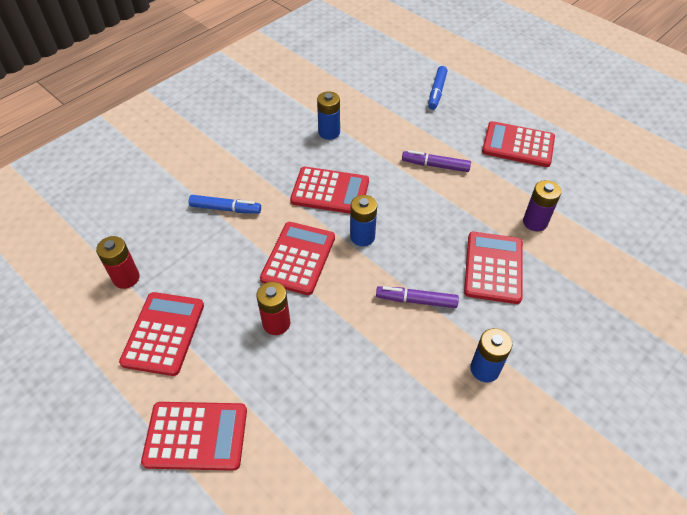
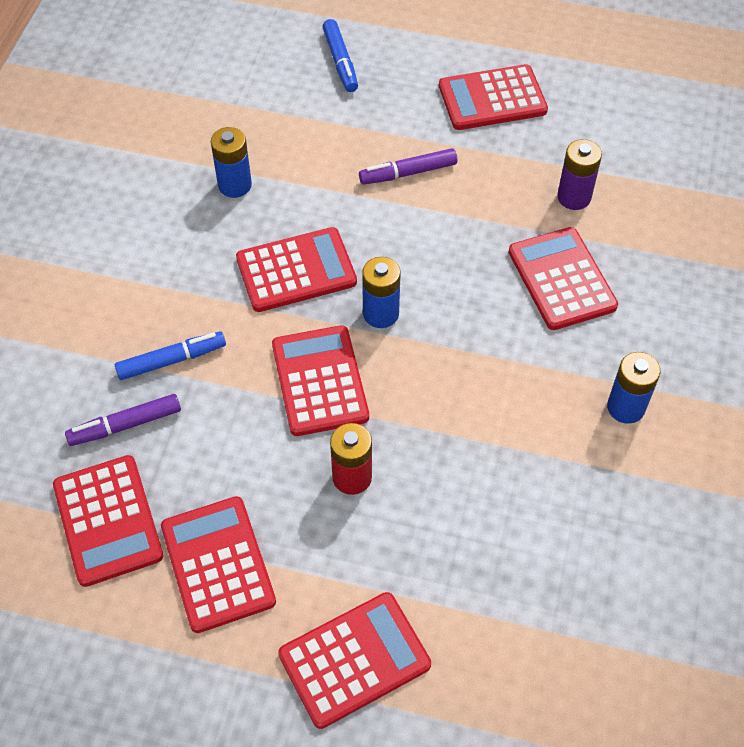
camera: 30 degrees left, 5 degrees up
(126, 278) = (108, 520): red battery -> red calculator
(416, 300) = (499, 364): purple marker -> purple marker (125, 425)

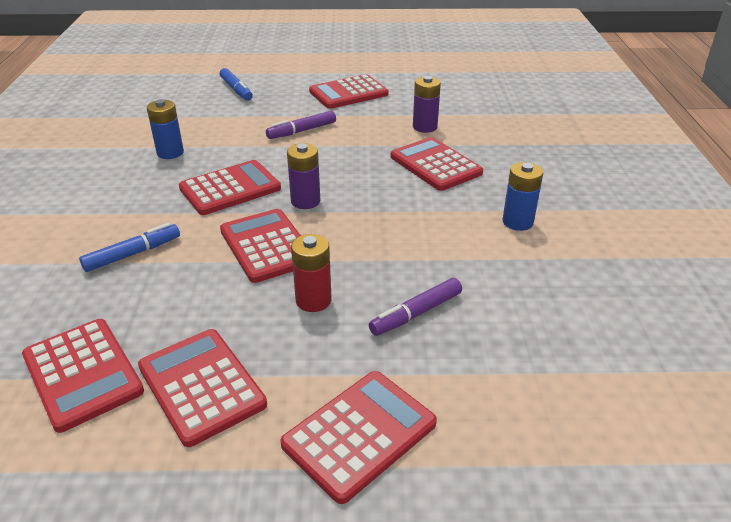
camera: 15 degrees left, 20 degrees down
(125, 425) = (94, 302): purple marker -> purple marker (416, 313)
(381, 313) = (305, 201): blue battery -> purple battery

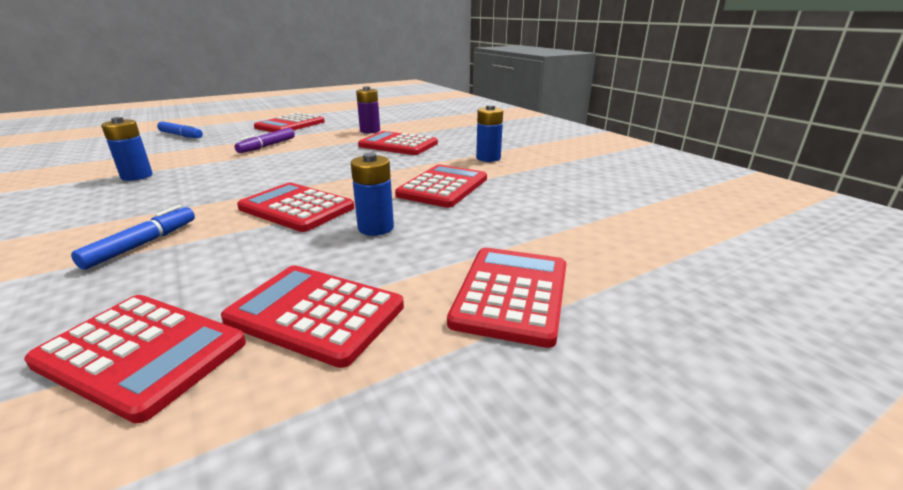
camera: 30 degrees left, 10 degrees down
(230, 188) = (225, 184): red calculator -> red calculator (443, 187)
(305, 201) = (308, 178): purple battery -> none
(313, 300) = (376, 228): red battery -> blue battery
(416, 313) = (471, 214): purple marker -> none

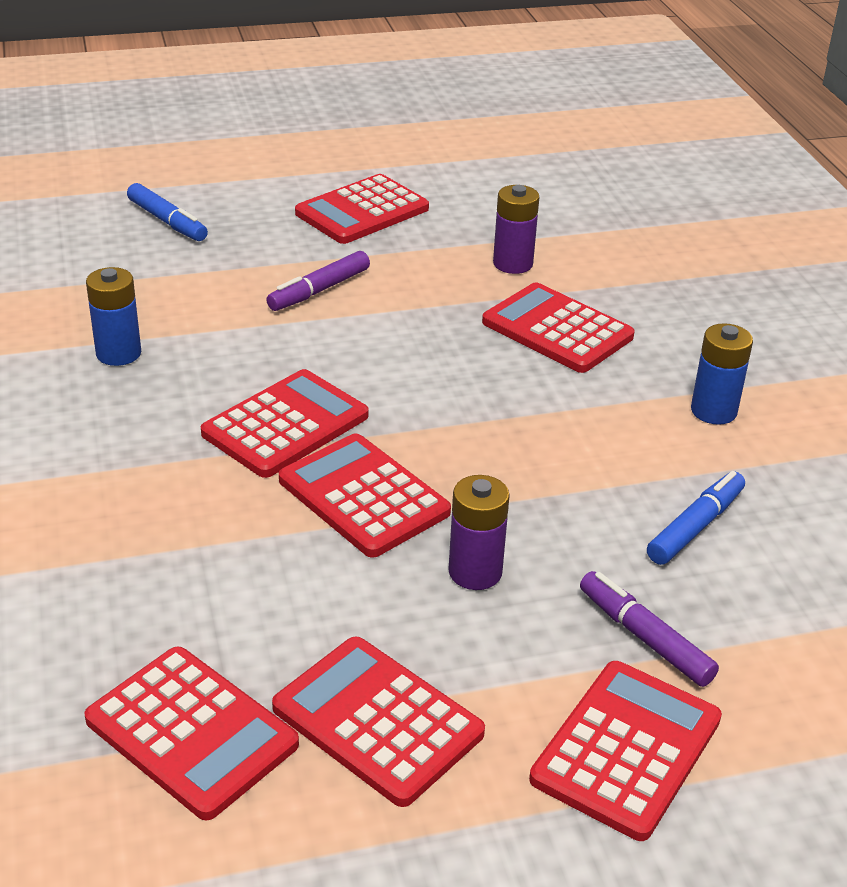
camera: 15 degrees right, 10 degrees up
(142, 244) = (159, 537): blue marker -> blue marker (695, 526)
(376, 228) = (475, 572): blue battery -> purple battery
(443, 187) = (604, 487): red calculator -> red calculator (285, 425)
(495, 239) = (644, 637): none -> purple marker

